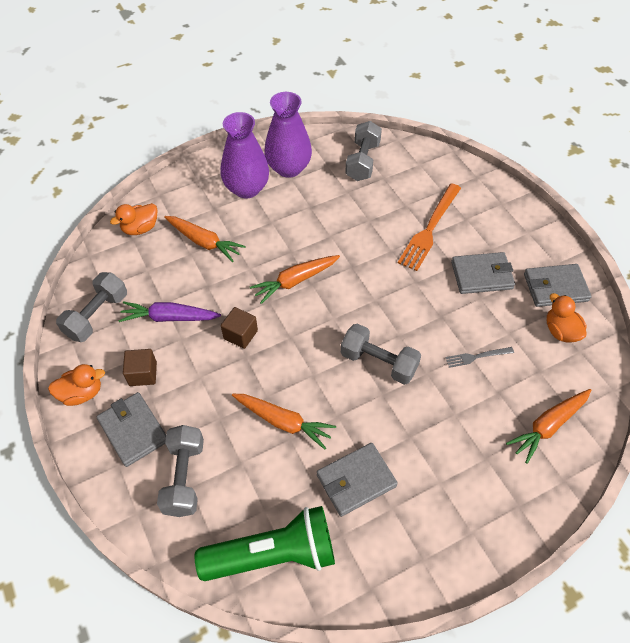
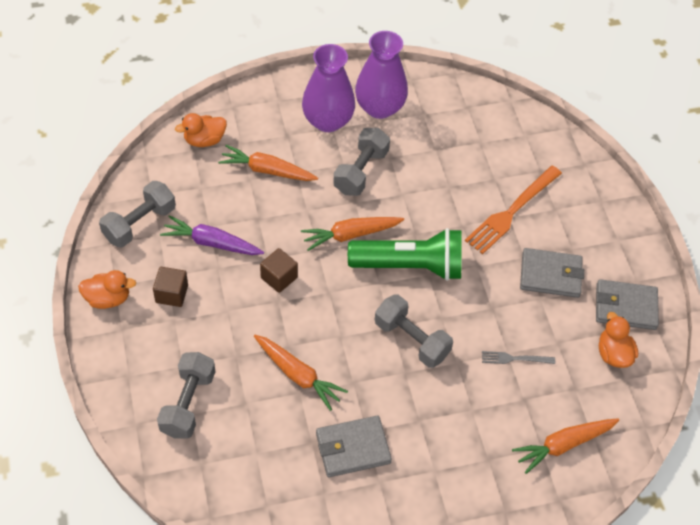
camera: 10 degrees right, 0 degrees up
(133, 430) = (150, 347): grey wallet -> none
(204, 242) = (267, 170): orange carrot -> orange carrot turned 150 degrees clockwise
(273, 555) = (253, 495): green flashlight -> green flashlight (409, 266)
(362, 161) = (463, 118): grey dumbbell -> grey dumbbell (361, 171)

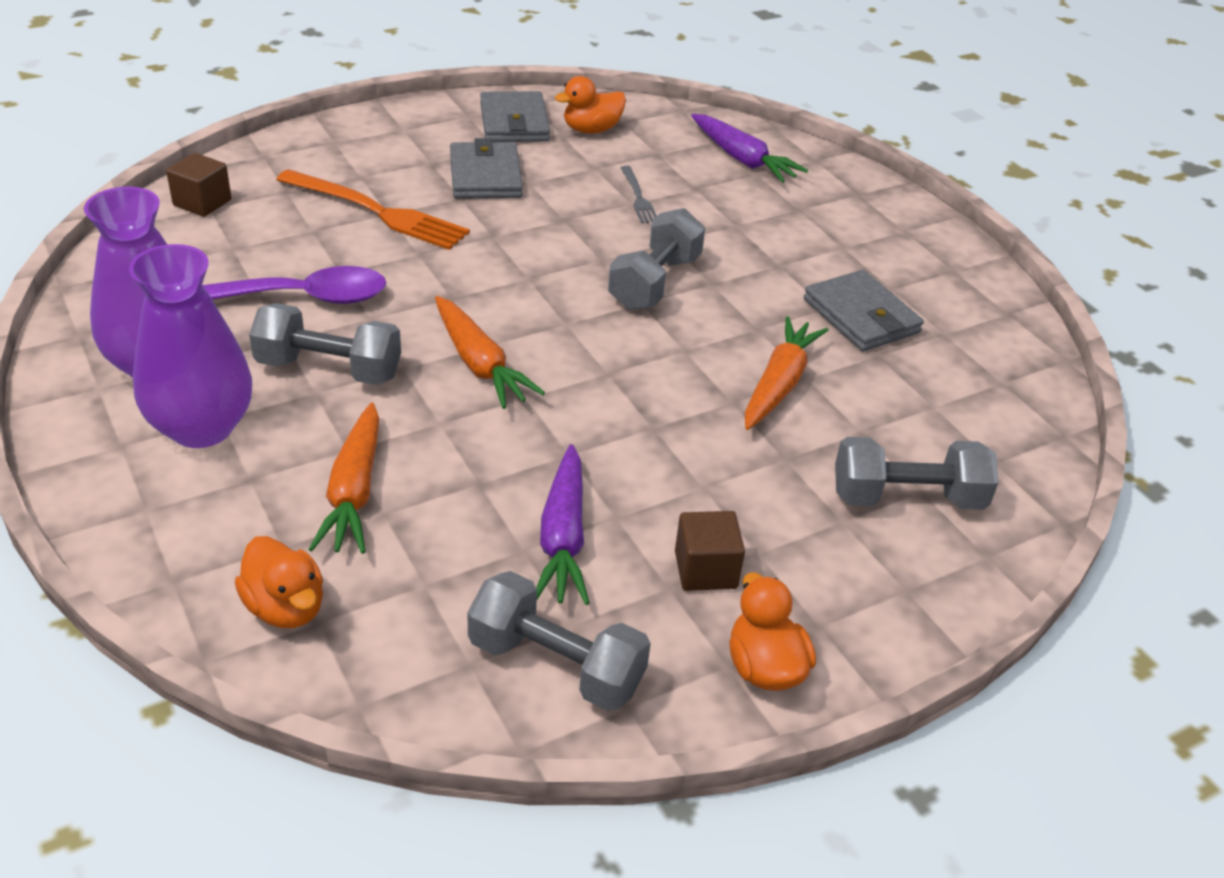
camera: 105 degrees left, 15 degrees down
(279, 277) = (604, 434): brown cube -> brown cube (202, 203)
(409, 266) = (520, 296): green flashlight -> none
(426, 168) = (303, 298): none -> purple spoon
(563, 445) = (742, 159): orange carrot -> purple carrot

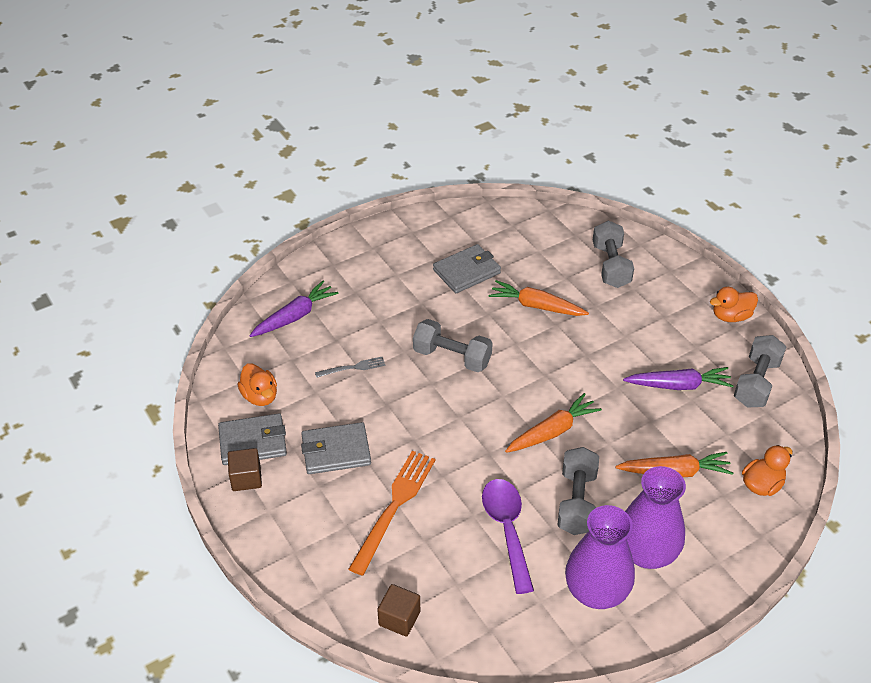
camera: 90 degrees left, 5 degrees up
(705, 570) = (681, 334): brown cube -> brown cube (246, 478)

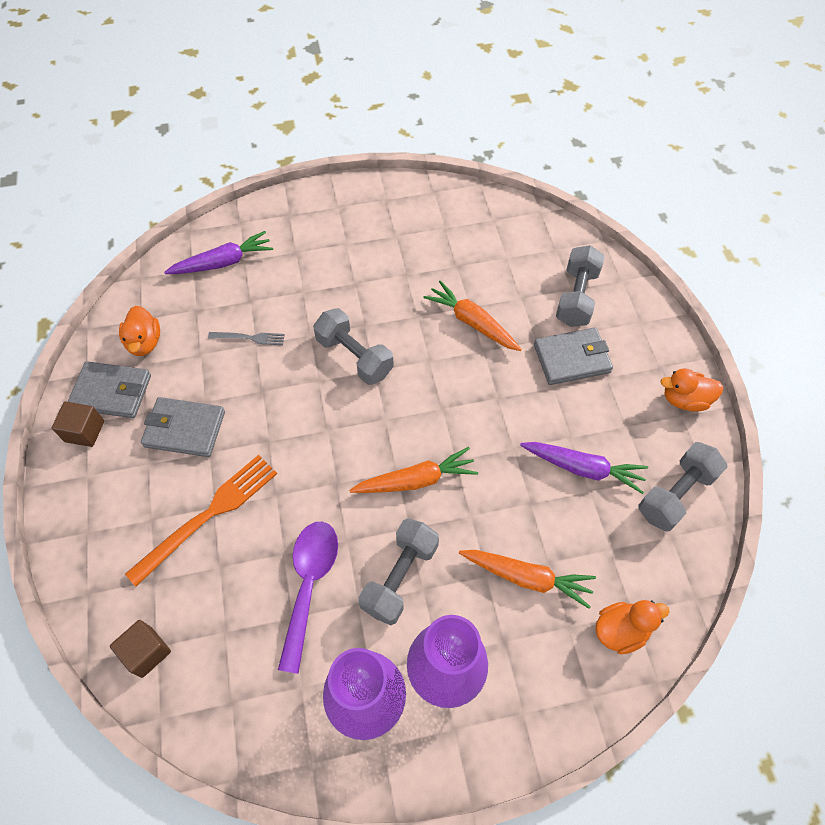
camera: 20 degrees right, 15 degrees up
(466, 271) = (418, 260): grey wallet -> grey wallet (571, 358)

